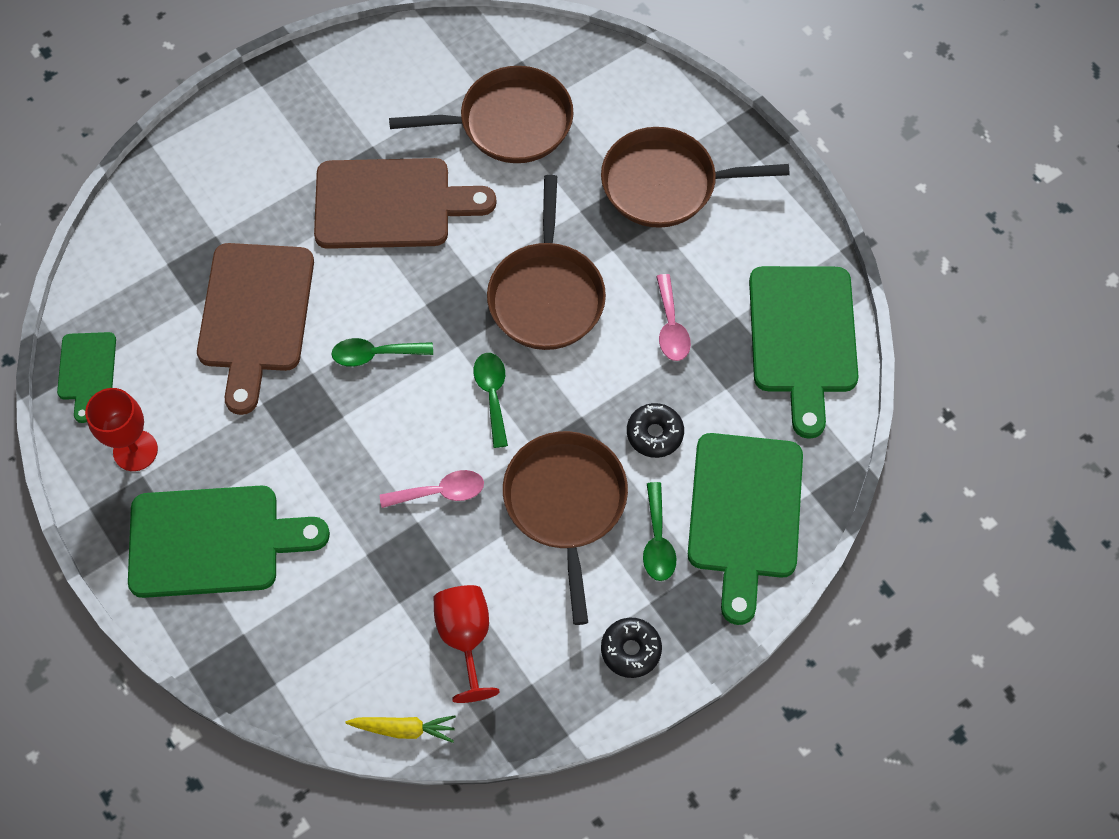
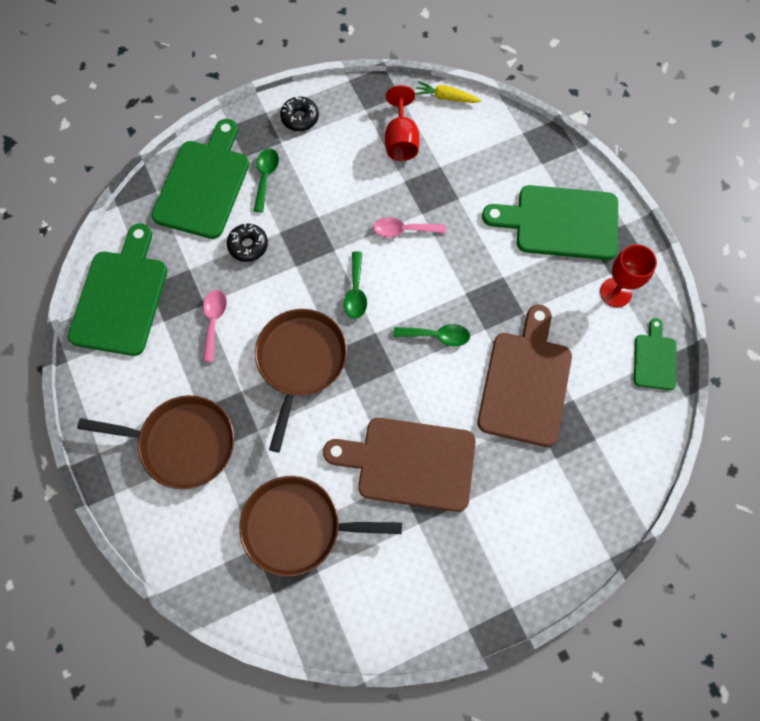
camera: 170 degrees left, 5 degrees up
(565, 503) = (320, 209): brown pan -> none

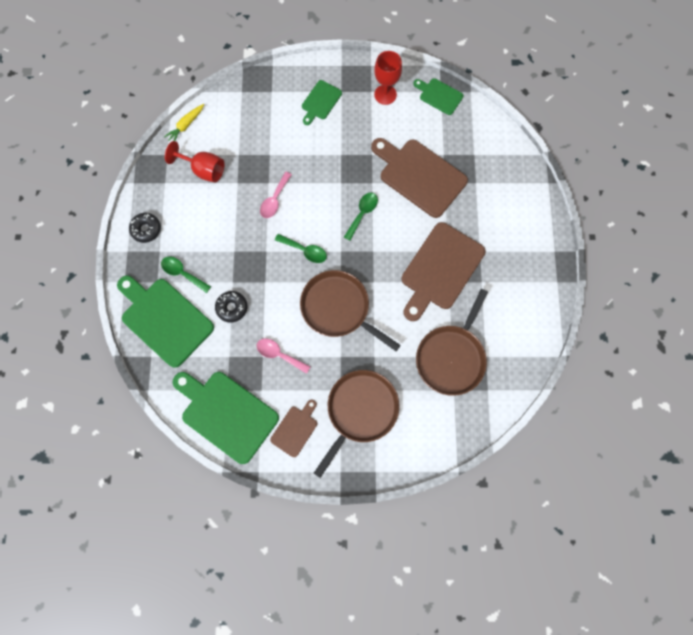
camera: 65 degrees left, 5 degrees up
(131, 379) = (295, 429): none -> brown cutting board
(560, 222) = (320, 102): green cutting board -> green cutting board, size x0.52

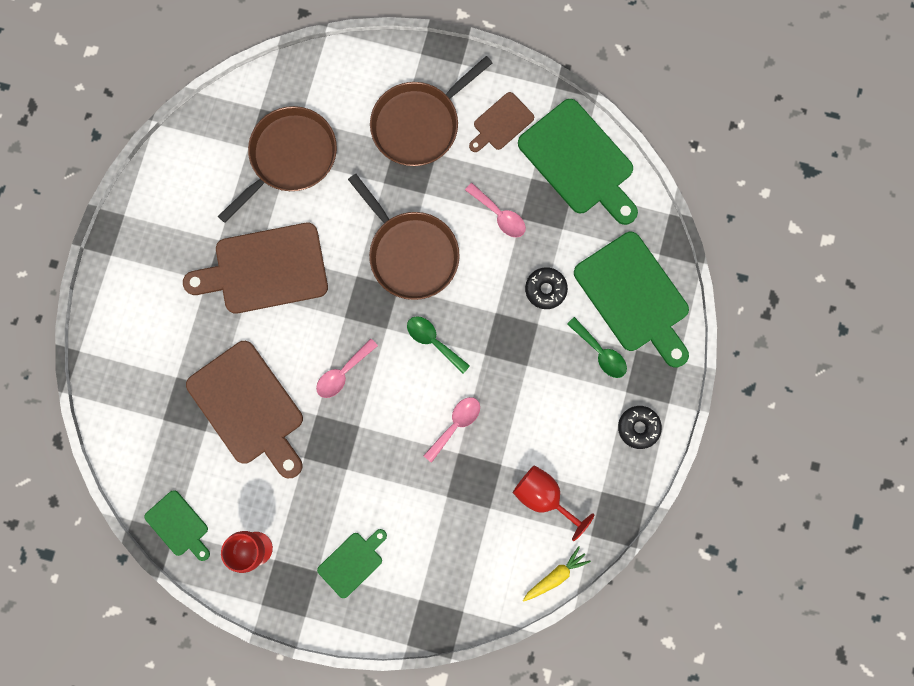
camera: 165 degrees left, 5 degrees up
(362, 213) = (343, 373): green spoon -> pink spoon
(440, 269) = (265, 269): brown cutting board -> brown cutting board turned 150 degrees counterclockwise

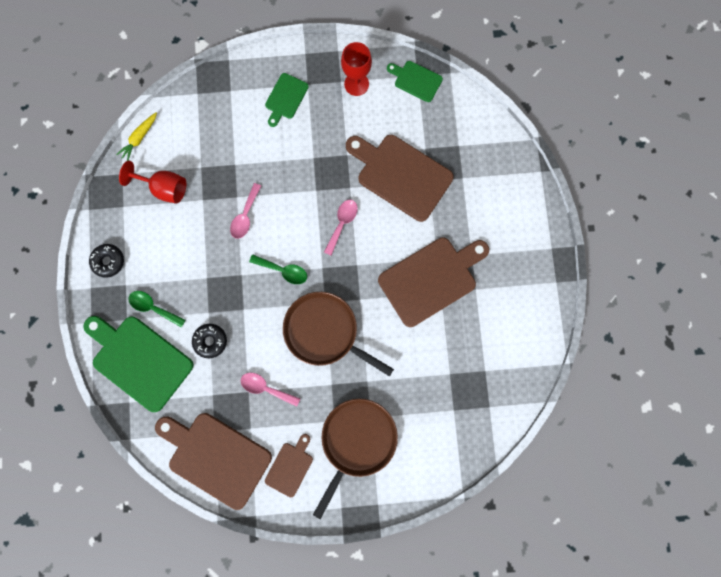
camera: 160 degrees right, 0 degrees up
(290, 157) = (449, 375): brown pan -> none
(579, 161) = (216, 457): green cutting board -> brown cutting board

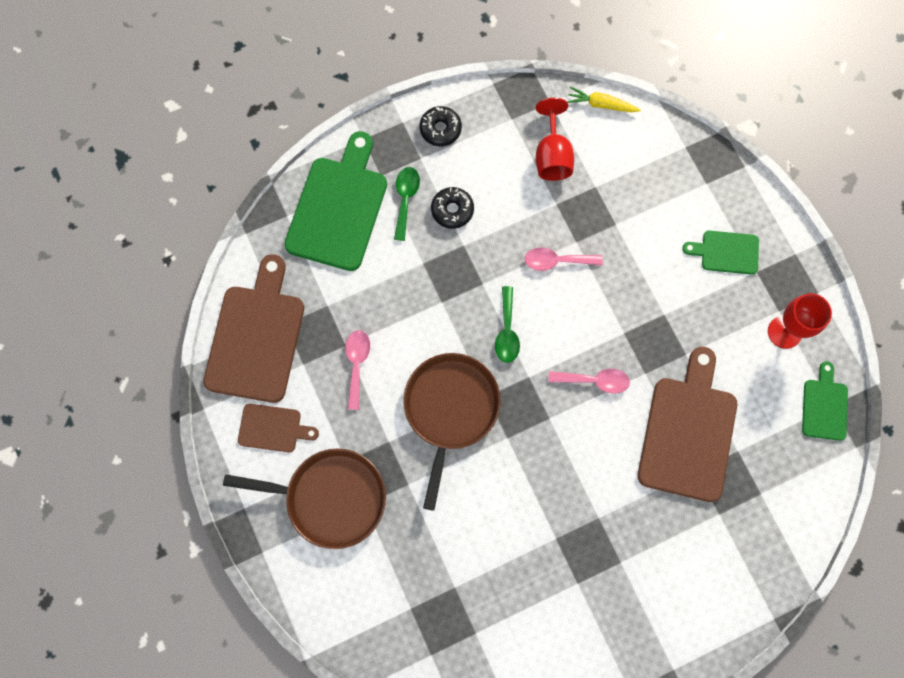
camera: 70 degrees right, 5 degrees down
(210, 341) = (389, 279): black donut -> black donut (452, 210)
(431, 279) = (567, 519): brown cutting board -> none

